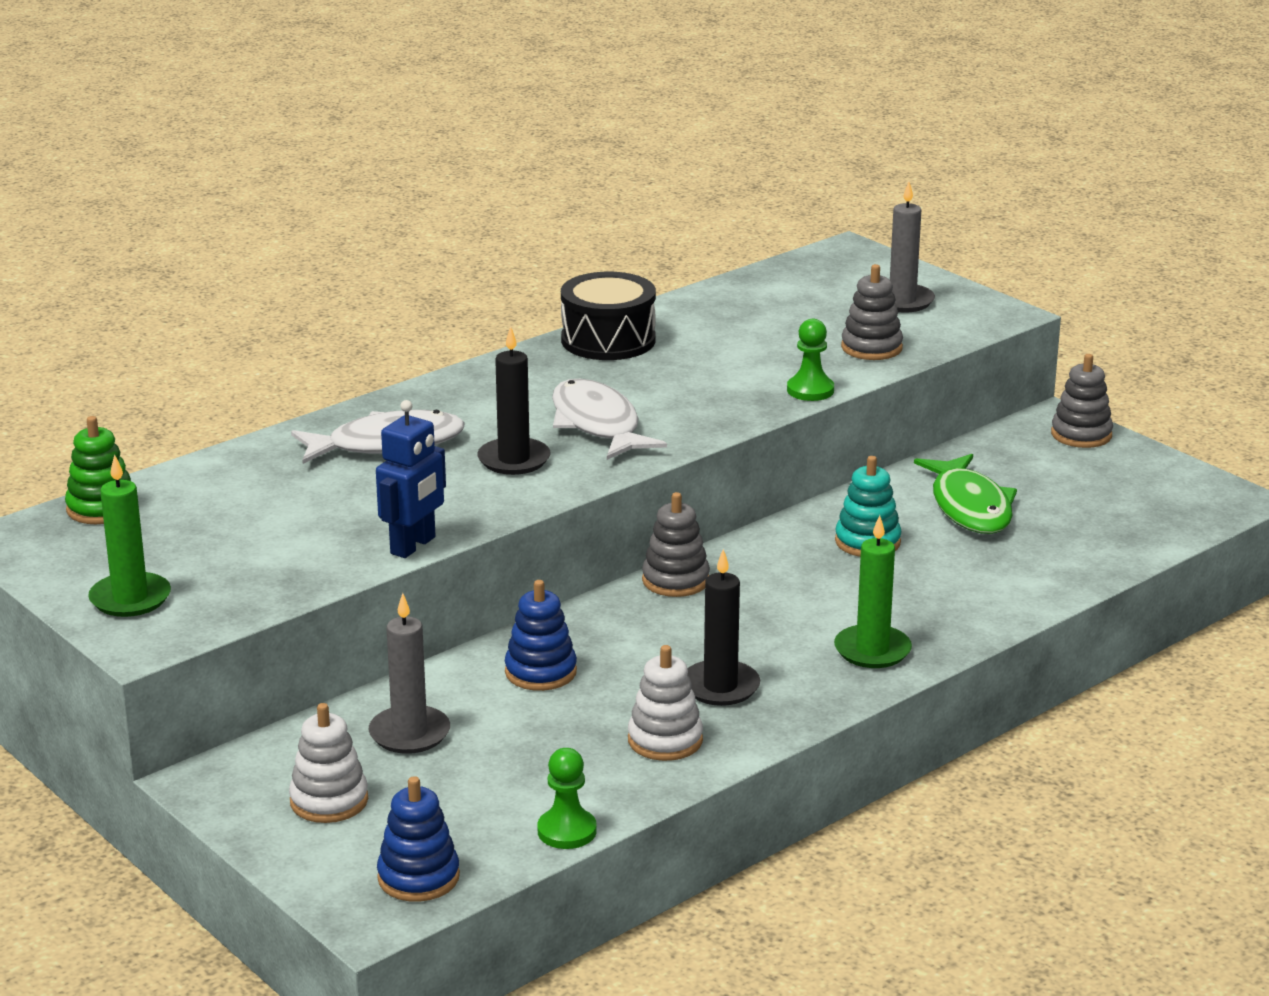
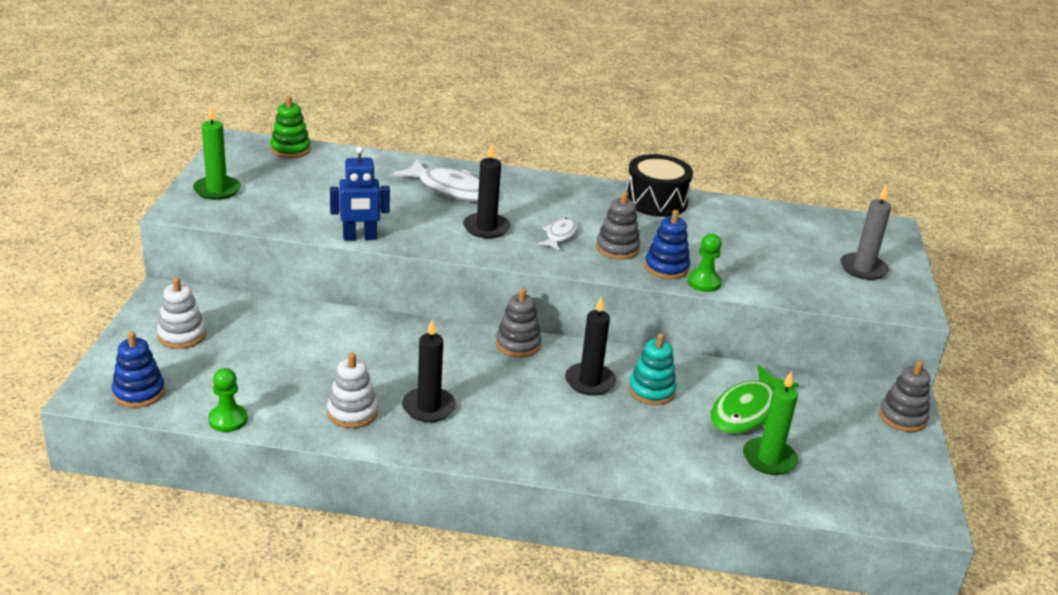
camera: 45 degrees right, 5 degrees up
(409, 734) = (267, 331): grey candle -> none
(540, 672) = (372, 343): blue stacking toy -> blue stacking toy (666, 267)
(597, 424) = (560, 235): white fish -> white fish, size x0.56
(804, 569) = (590, 381): none -> black candle
(871, 348) = (788, 281): grey stacking toy -> grey stacking toy (617, 248)
(872, 650) = (535, 445): green candle -> green candle (769, 459)

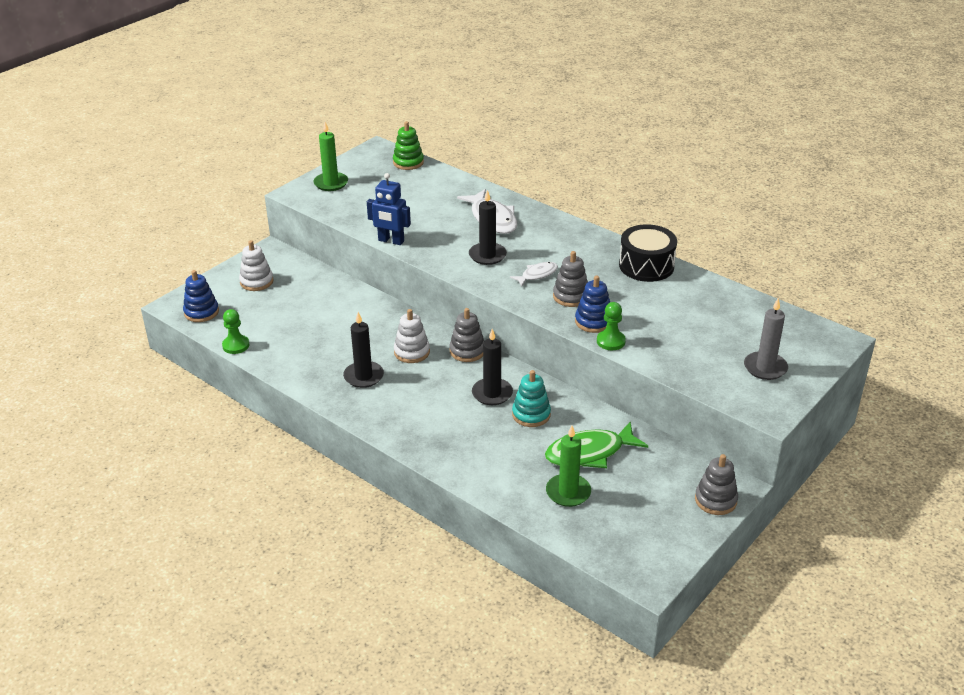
camera: 35 degrees right, 5 degrees up
(352, 412) = (312, 364): white stacking toy -> white stacking toy (412, 352)

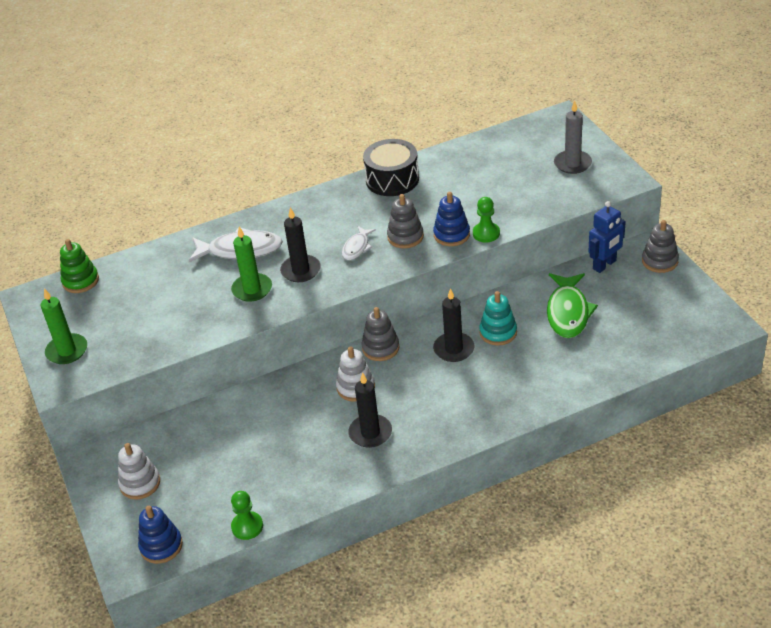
camera: 60 degrees left, 5 degrees up
(391, 241) = (221, 331): blue robot -> blue robot (604, 265)
(537, 275) = (357, 247): white fish -> white fish turned 150 degrees counterclockwise
(568, 492) = (610, 340): green candle -> green candle (252, 289)

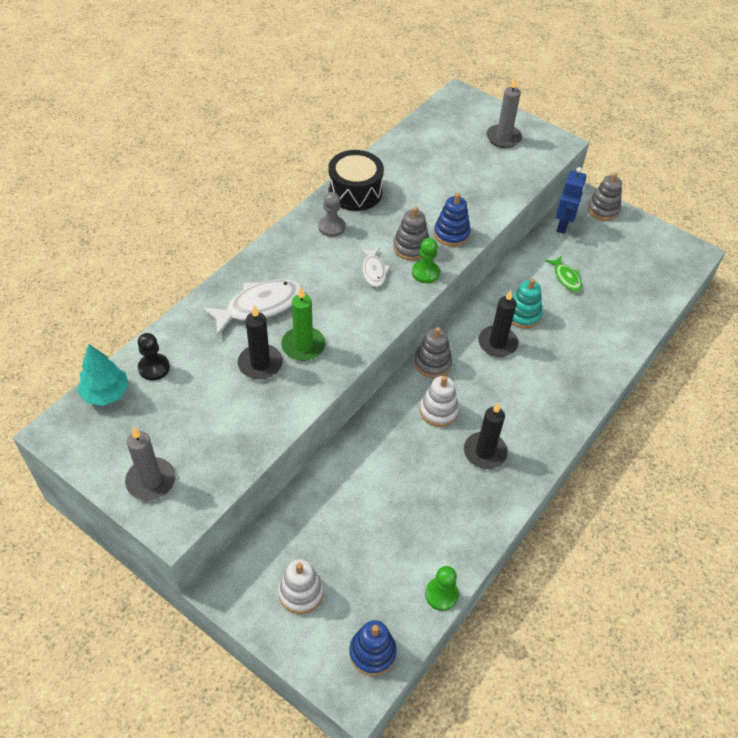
camera: 35 degrees left, 10 degrees up
(67, 351) = (151, 481): green candle -> grey candle
(80, 281) = (106, 393): green stacking toy -> turquoise tree
(127, 273) = (154, 368): none -> black pawn
(300, 270) = (337, 311): black candle -> black candle (260, 364)
(348, 203) = (331, 227): none -> grey pawn
(486, 233) = (480, 224): green pawn -> green pawn (425, 273)
(568, 312) = (566, 278): green fish -> green fish, size x0.56

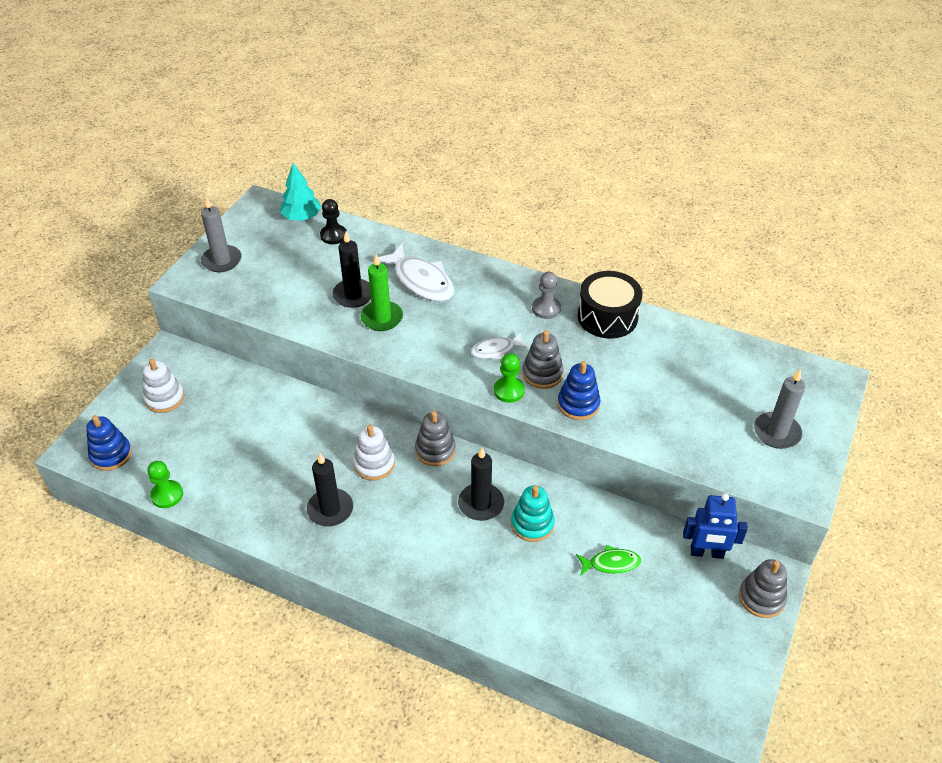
camera: 80 degrees right, 5 degrees down
(566, 278) = (611, 563): green fish -> green fish turned 150 degrees counterclockwise

